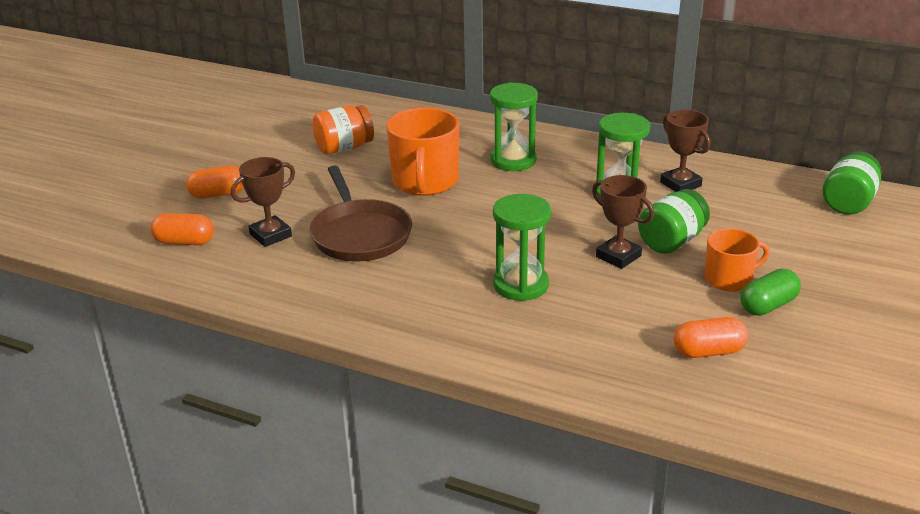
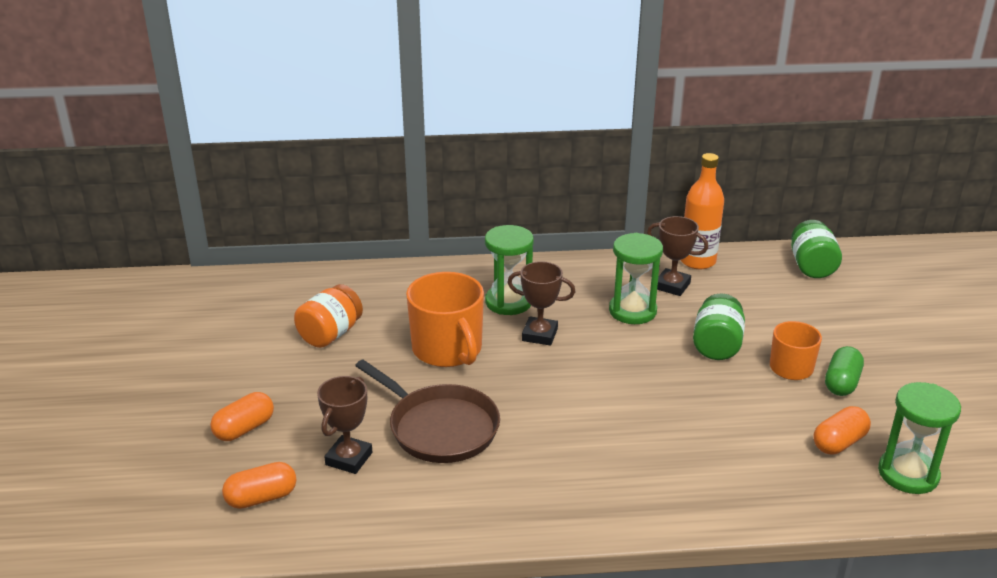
camera: 30 degrees left, 0 degrees up
(521, 285) = (636, 431): green hourglass -> green hourglass (908, 474)
(618, 256) = (688, 374): brown trophy -> brown trophy (539, 335)
(729, 170) = (697, 261): none -> orange bottle

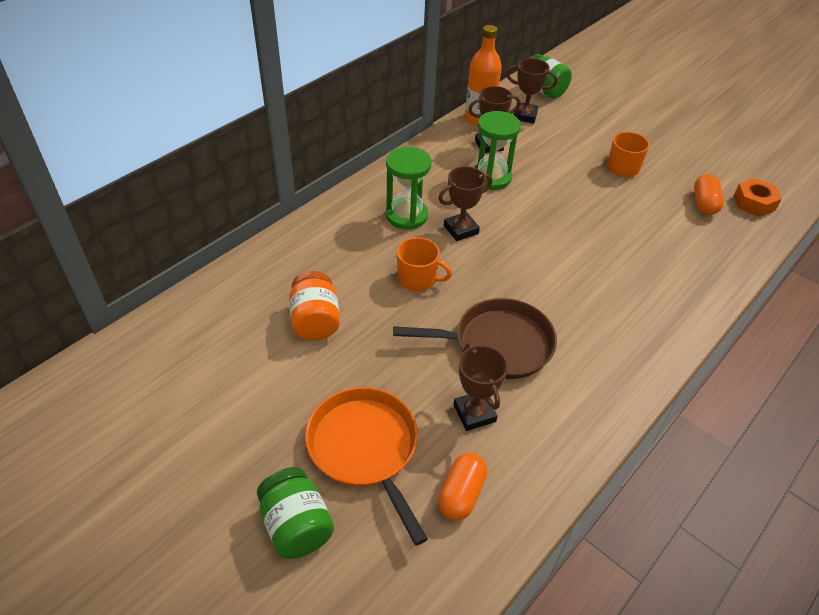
camera: 45 degrees left, 15 degrees up
(244, 429) = (365, 448): orange capsule -> orange pan
(447, 349) = (418, 279): orange mug -> orange mug, size x0.60
(716, 345) = (568, 175): green jar -> green jar (296, 525)
(752, 278) = (525, 116): none -> brown trophy
(841, 383) = (657, 163): green capsule -> none
(908, 474) = (754, 203): green hourglass -> orange nut

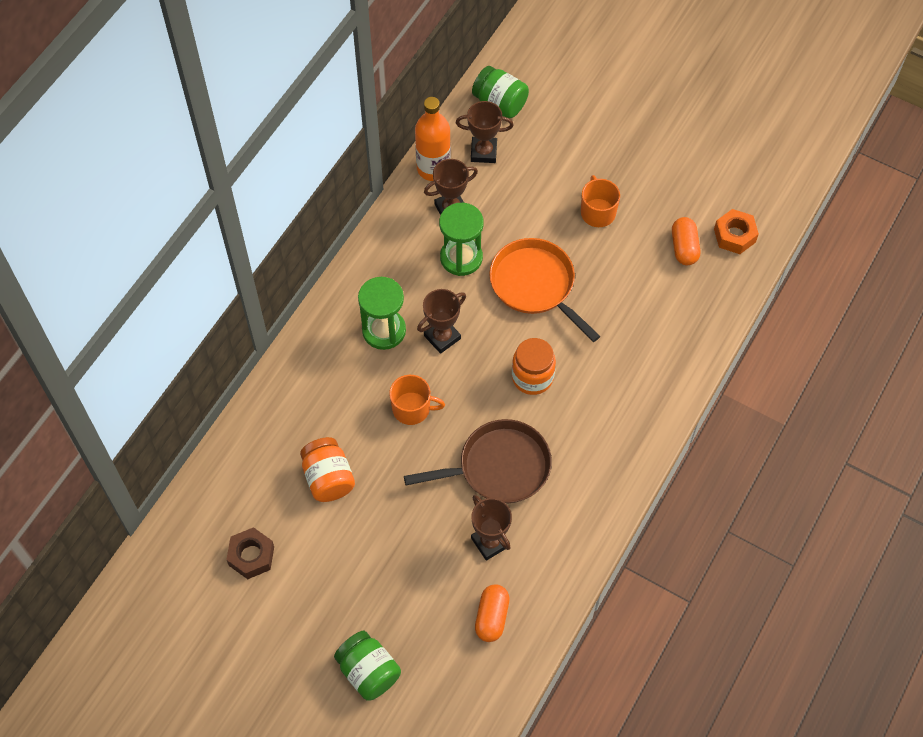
camera: 10 degrees left, 15 degrees up
(209, 375) = (251, 556): none -> brown nut
(365, 448) = (405, 595): orange pan -> orange pan (535, 285)
(545, 275) = (532, 377): none -> orange jar

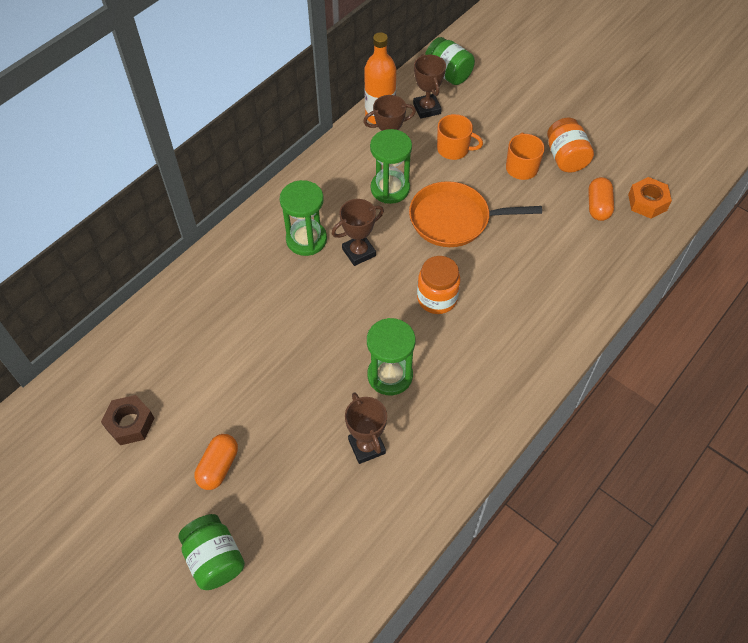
camera: 10 degrees right, 5 degrees down
(328, 478) = (223, 362): orange jar -> orange jar (566, 158)
(412, 408) = (317, 310): orange mug -> orange mug (454, 149)
(483, 152) = (427, 109): brown trophy -> brown trophy turned 60 degrees clockwise
(491, 617) = (353, 522): orange capsule -> orange capsule (218, 467)
(499, 467) = (390, 375): brown pan -> green hourglass
(535, 285) = (453, 219): orange pan -> orange pan turned 60 degrees counterclockwise

